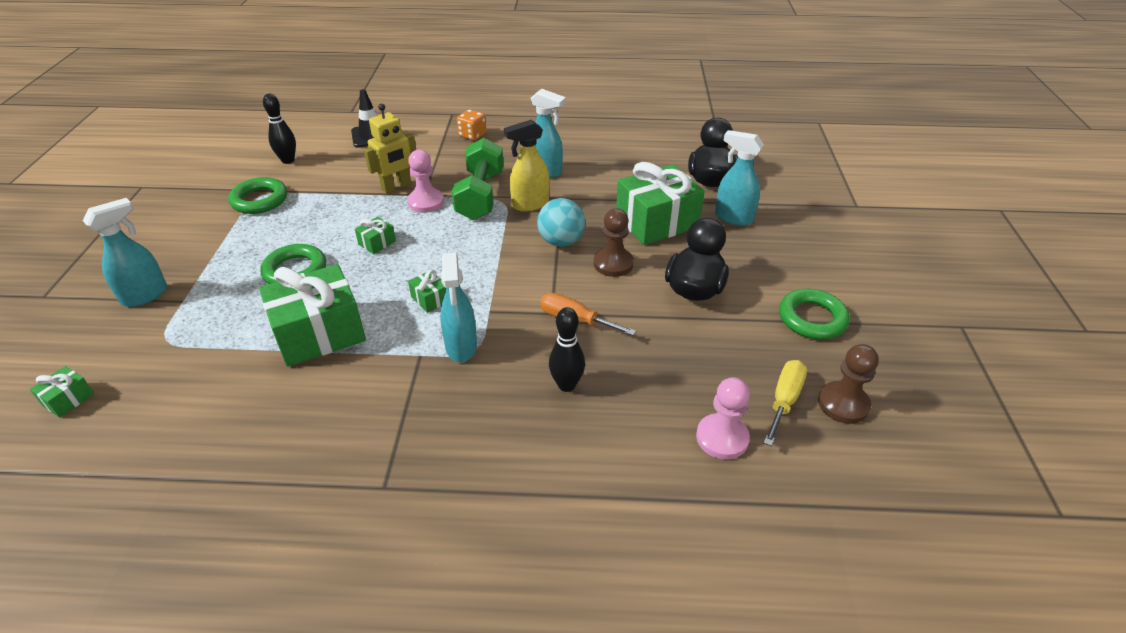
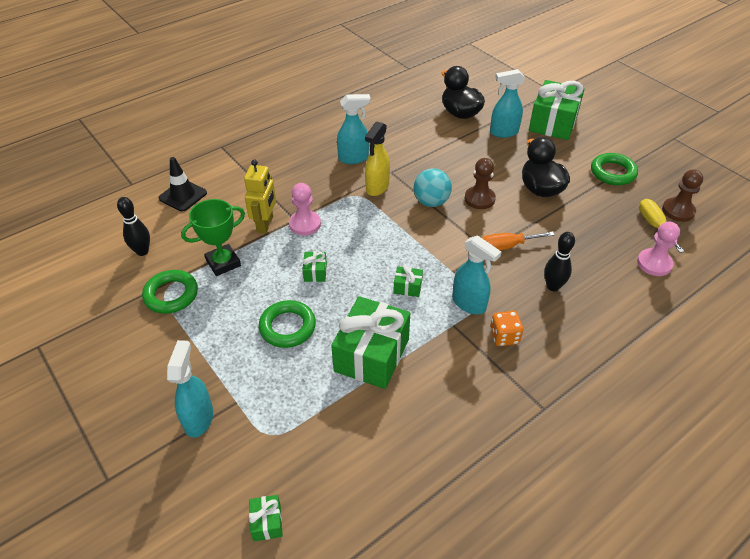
camera: 40 degrees left, 5 degrees up
(325, 198) = (223, 263): none -> green trophy
(472, 135) = (263, 156): orange dice -> orange dice (504, 337)
(480, 195) = (335, 198): green dumbbell -> none
(656, 222) = (467, 158): green gift -> green gift (553, 123)

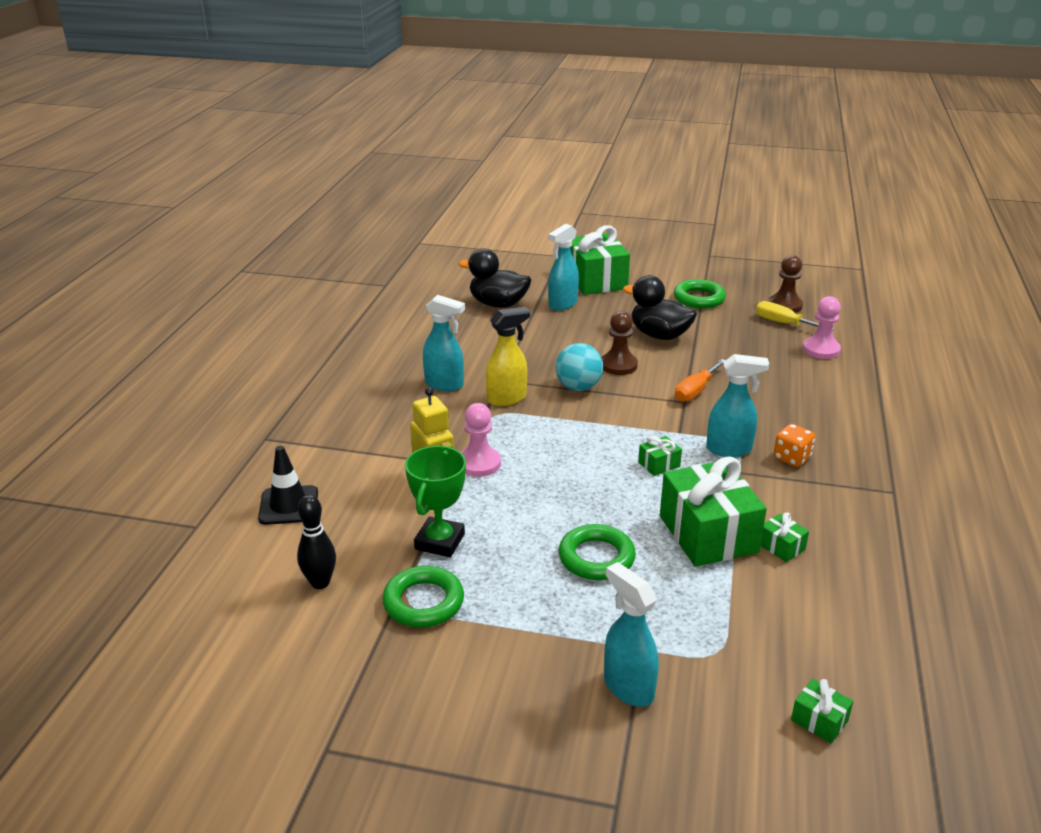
camera: 40 degrees left, 15 degrees down
(315, 272) = (553, 498): green gift -> green gift (781, 547)
(354, 158) = (444, 384): turquoise spray bottle -> turquoise spray bottle turned 75 degrees clockwise
(377, 187) = (507, 398): yellow spray bottle -> yellow spray bottle turned 105 degrees counterclockwise
(553, 286) = (774, 402): black bowling pin -> none

